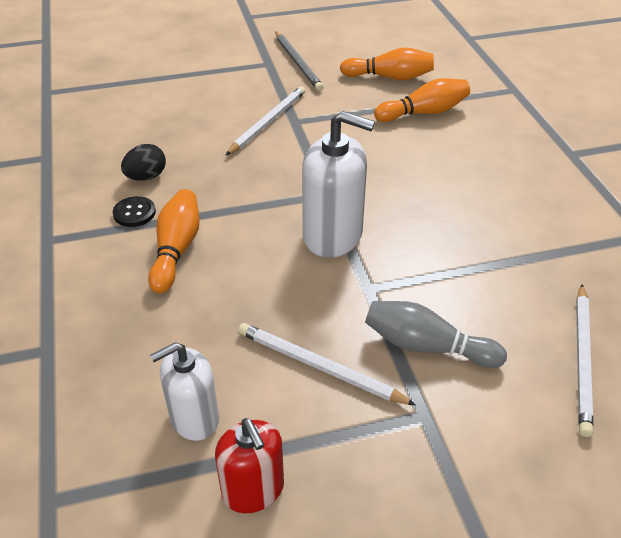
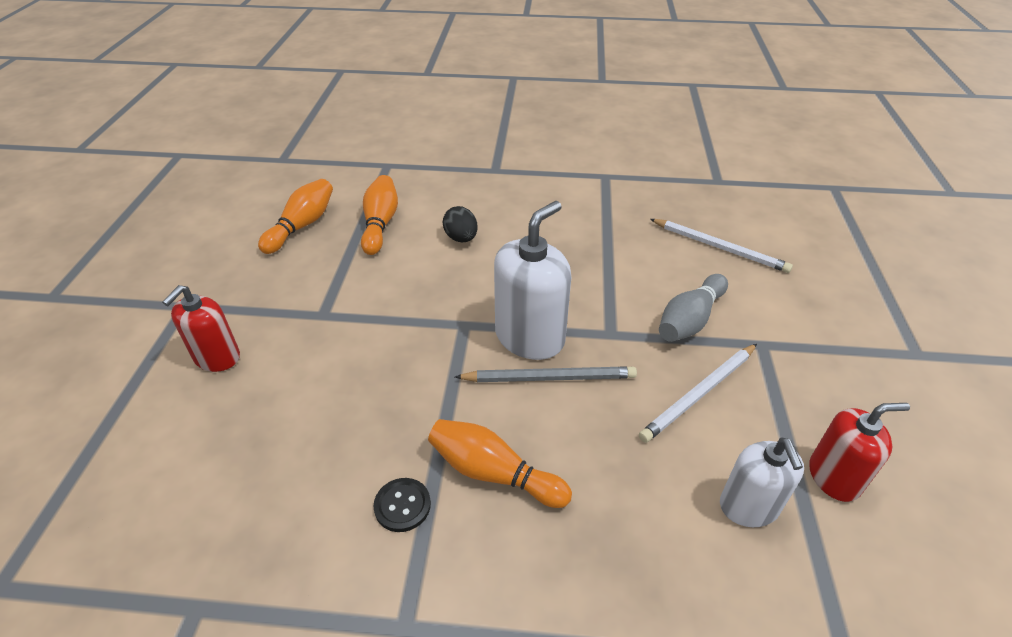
camera: 70 degrees left, 0 degrees up
(146, 177) = (334, 479): black egg -> black egg (461, 238)
(228, 94) = (217, 357): none -> red soap dispenser
(268, 122) = (307, 336): white pencil -> none
(298, 63) = (209, 282): grey pencil -> grey pencil (549, 378)

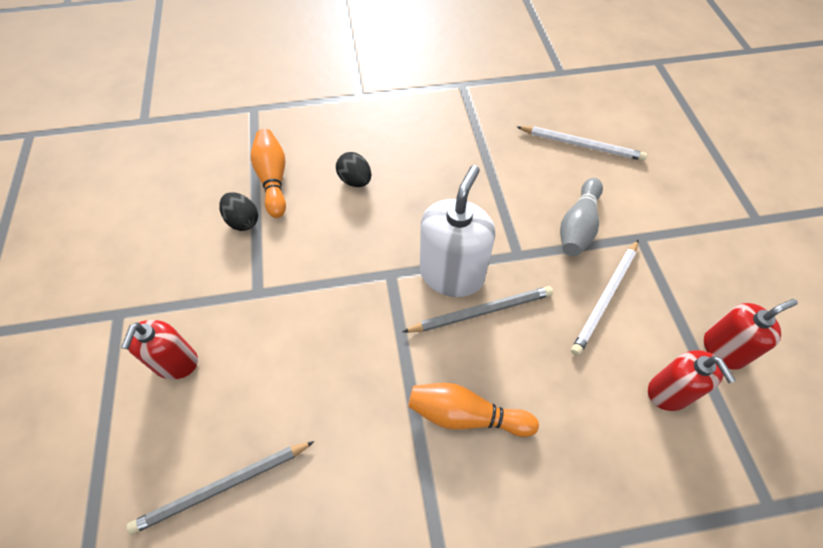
camera: 15 degrees left, 15 degrees up
(209, 478) = (222, 487): none -> grey pencil
(302, 226) = (197, 197): orange bowling pin -> none
(336, 252) = (243, 221): none -> black egg
(402, 505) = (402, 466): black button -> none
(749, 506) = (669, 392): white soap dispenser -> red soap dispenser

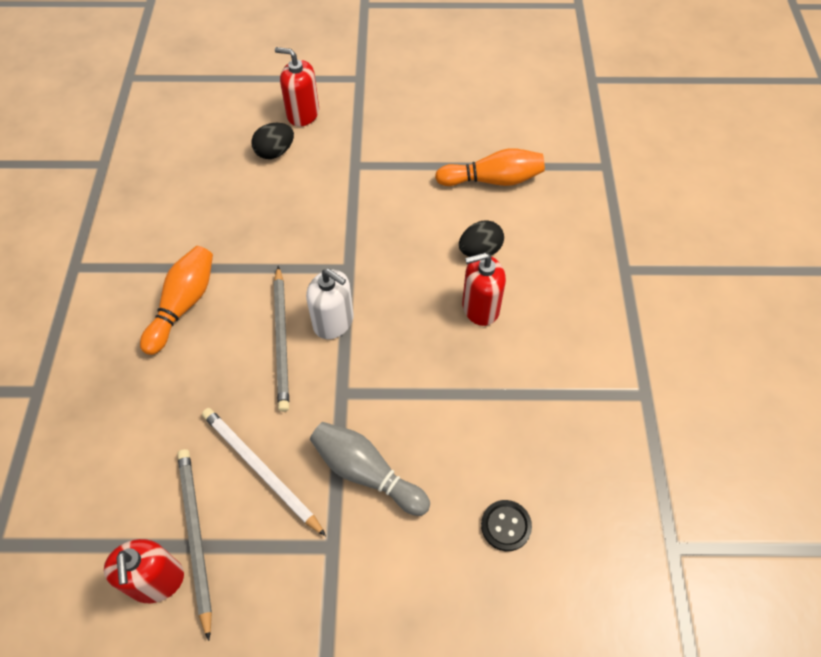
camera: 100 degrees right, 0 degrees up
(222, 487) = (192, 142): grey pencil -> grey pencil (195, 536)
(243, 221) = (441, 155): black egg -> black egg (275, 152)
(451, 274) = (333, 322): white soap dispenser -> white soap dispenser, size x0.64
(582, 145) = (506, 526): white pencil -> black button
(669, 392) = (134, 495): red soap dispenser -> red soap dispenser (480, 307)

